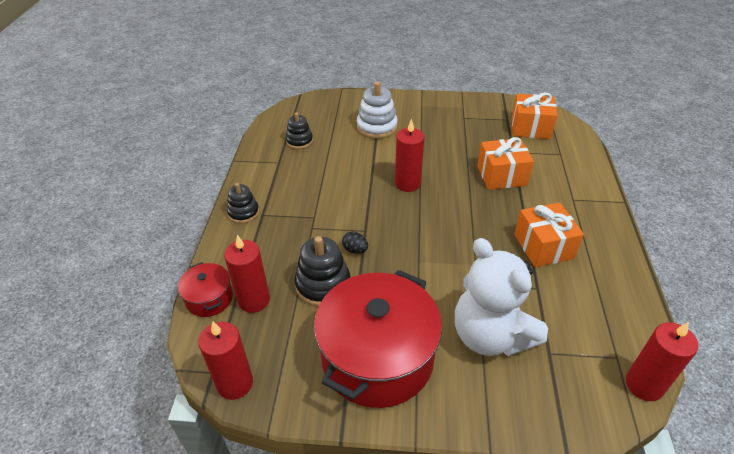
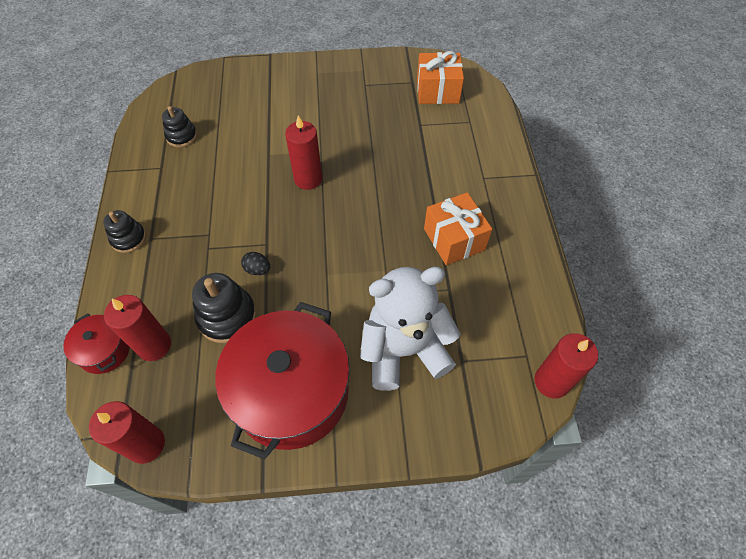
camera: 10 degrees left, 15 degrees up
(377, 127) = (268, 107): white stacking toy -> none
(490, 335) = (404, 350): white teddy bear -> white teddy bear turned 120 degrees clockwise
(501, 175) = (408, 157): orange gift -> none

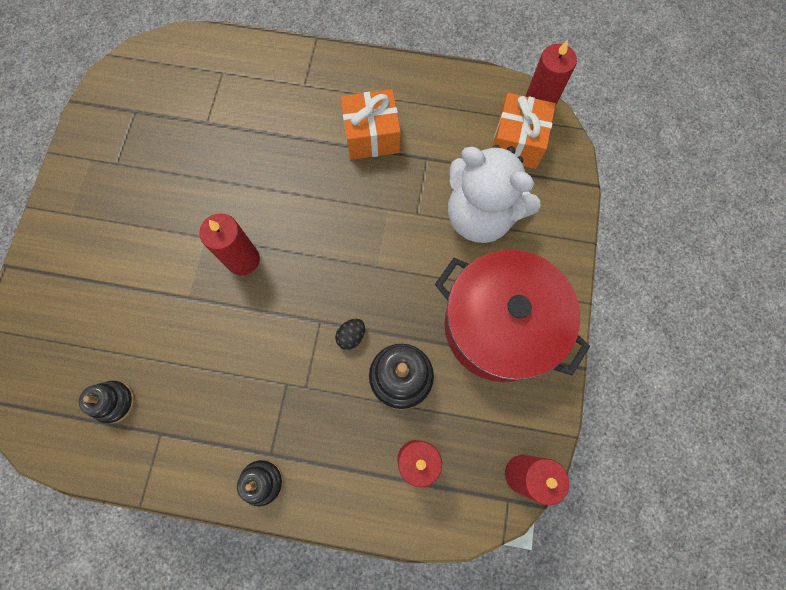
camera: 75 degrees left, 15 degrees up
(105, 350) = (408, 515): red pot -> none
(404, 350) = (480, 215): white teddy bear -> white teddy bear turned 60 degrees counterclockwise
(437, 91) = (161, 89): orange gift -> orange gift (517, 142)

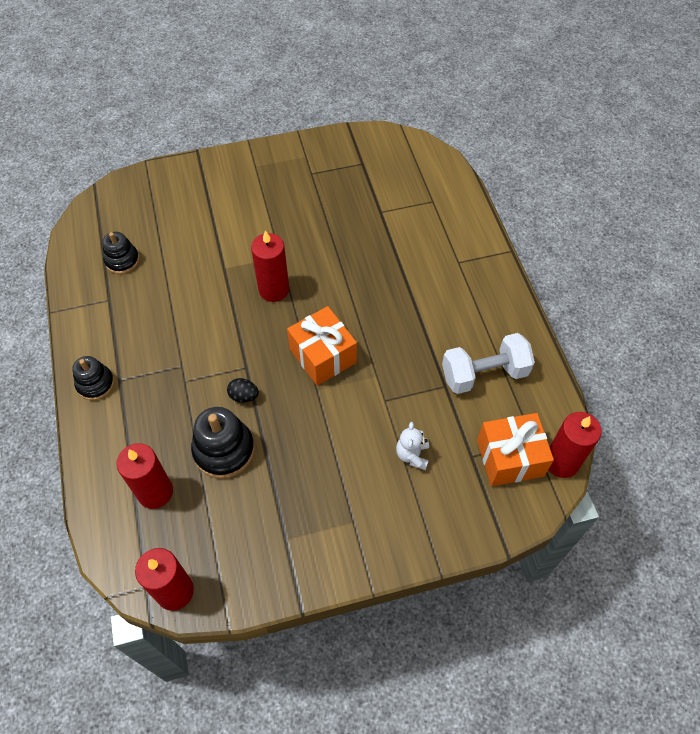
camera: 65 degrees right, 15 degrees down
(371, 136) = (440, 333): orange gift -> orange gift (322, 356)
(430, 122) = (484, 374): none -> white dumbbell
(480, 215) = (412, 455): white teddy bear -> white teddy bear, size x0.40
(499, 326) = (309, 515): red pot -> none

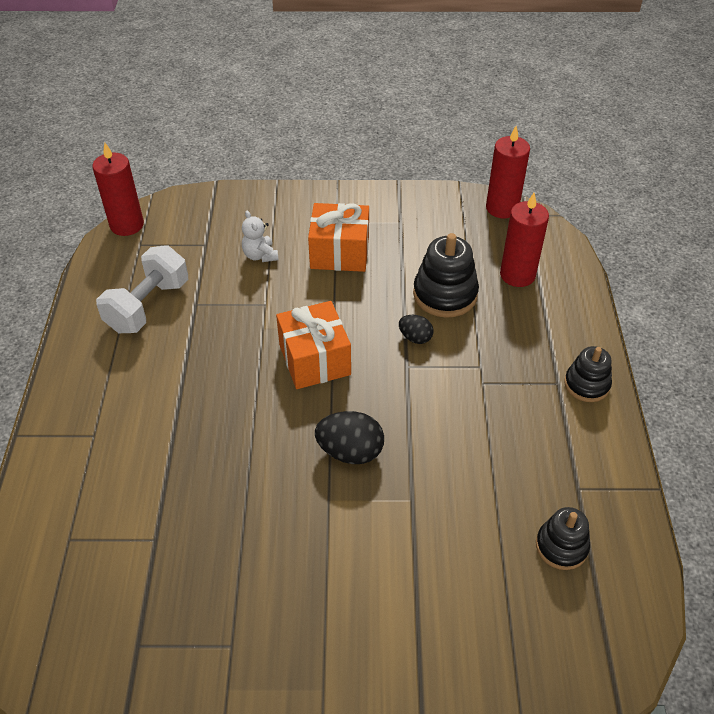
camera: 165 degrees left, 10 degrees down
(274, 290) = (350, 452): red candle -> black egg
(412, 455) = (260, 255): white teddy bear -> white teddy bear turned 135 degrees clockwise
(484, 374) = (148, 306): white dumbbell -> white dumbbell turned 60 degrees counterclockwise
(510, 458) = (171, 236): orange gift -> orange gift (339, 253)

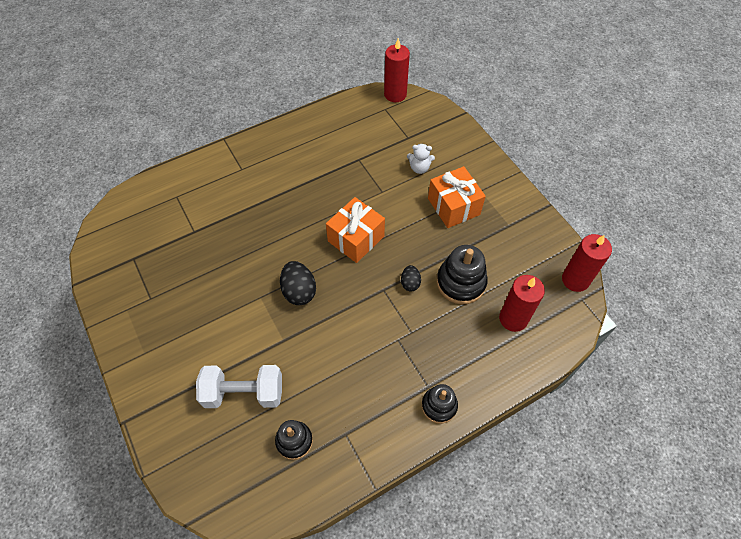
camera: 60 degrees right, 10 degrees up
(148, 306) = (342, 139): white dumbbell -> white dumbbell (244, 393)
(260, 255) = (419, 168): white teddy bear -> white teddy bear turned 120 degrees counterclockwise

